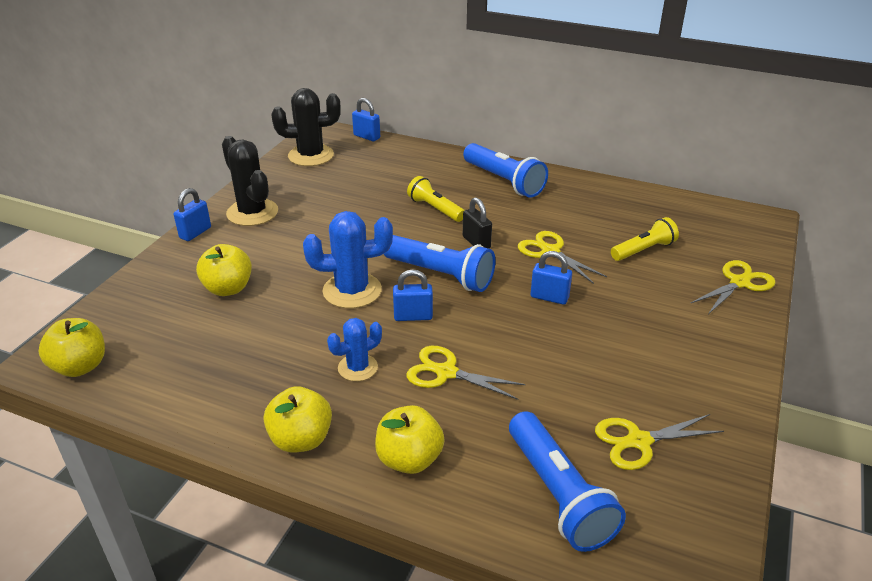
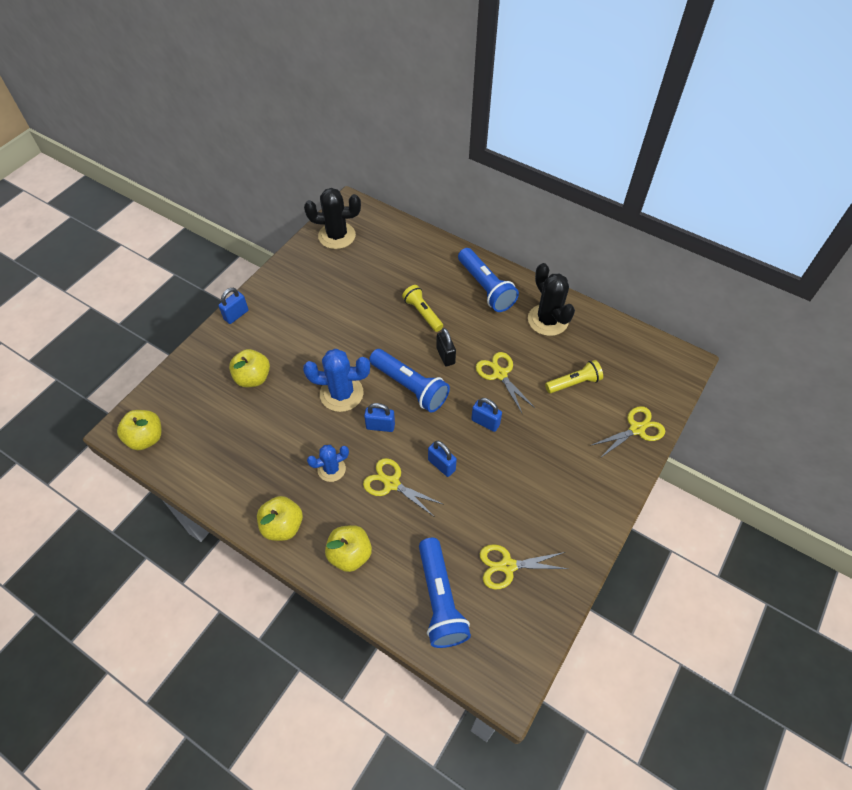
camera: 10 degrees right, 20 degrees up
(252, 212) = (281, 298): black cactus -> black cactus (548, 320)
(367, 137) = (386, 217): blue padlock -> blue padlock (441, 465)

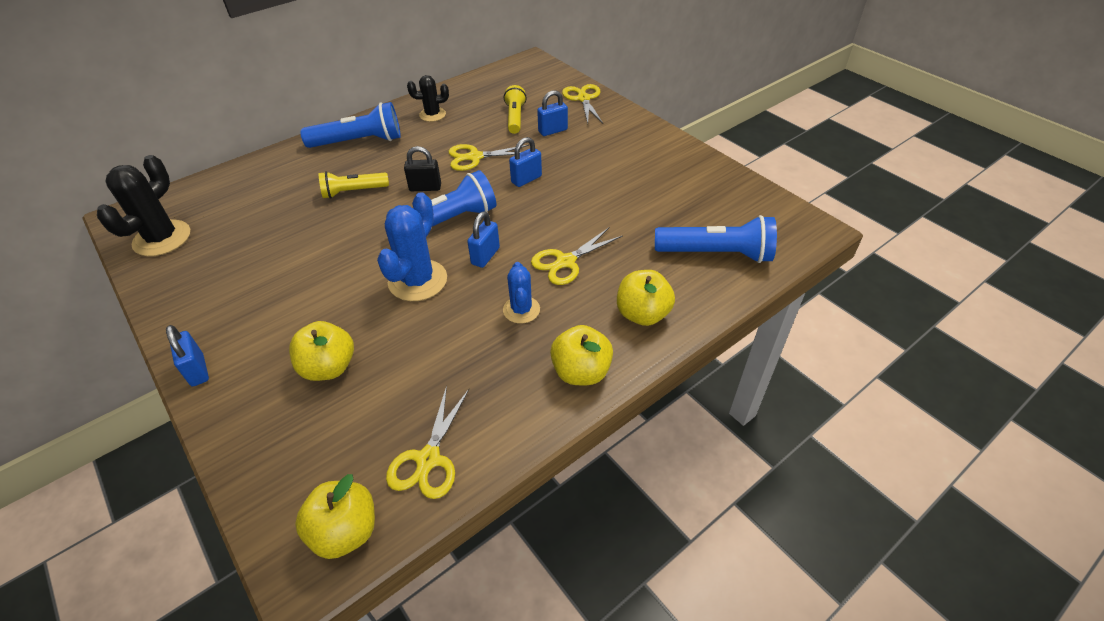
camera: 70 degrees left, 10 degrees down
(441, 465) = (561, 220): blue padlock -> blue padlock (553, 131)
(507, 566) = (692, 201): yellow scissors -> yellow scissors (428, 459)
(548, 320) = (432, 115): black cactus -> black cactus, size x0.60

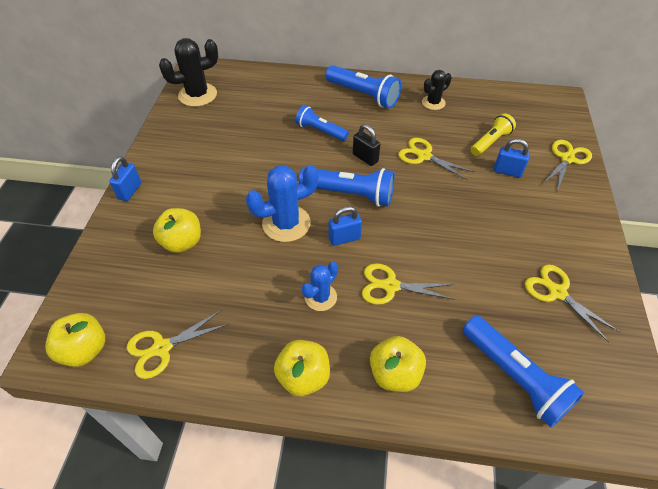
camera: 45 degrees right, 5 degrees up
(353, 192) = (320, 131): yellow flashlight -> blue flashlight
(432, 115) = (433, 103): black cactus -> black cactus turned 75 degrees counterclockwise
(526, 179) = (439, 199): blue padlock -> none
(678, 186) = (557, 292): none -> yellow scissors

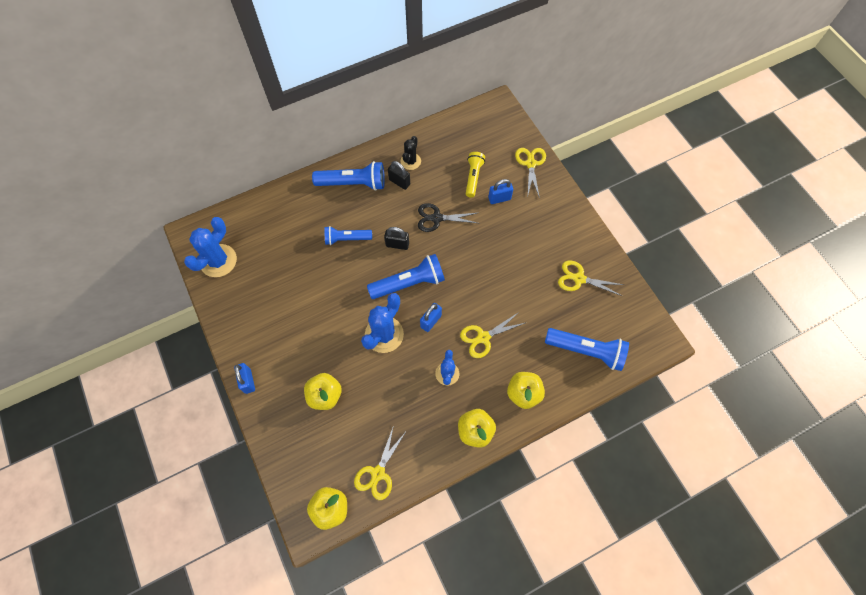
camera: 35 degrees left, 15 degrees up
(197, 95) = (218, 261): black cactus -> blue cactus
(409, 113) = (399, 182): none -> black padlock
(424, 156) = (436, 218): yellow scissors -> black scissors

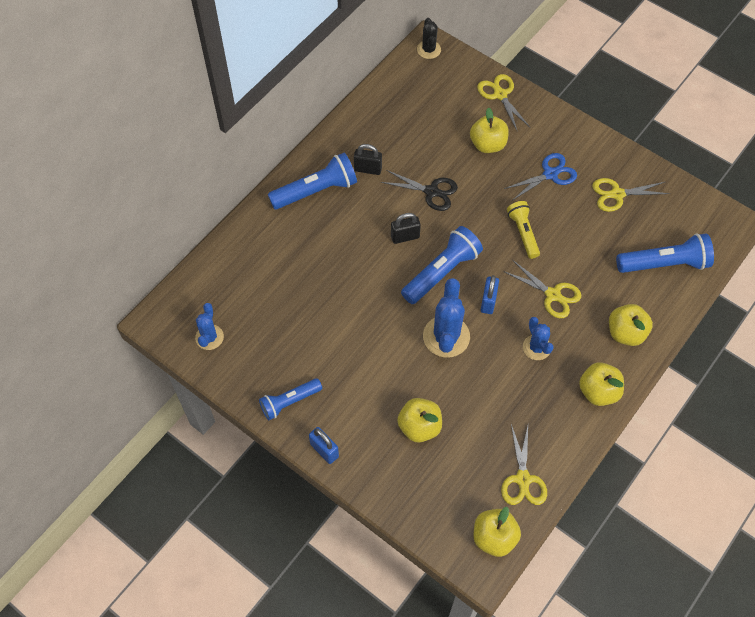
camera: 25 degrees left, 5 degrees down
(218, 261) = (209, 337): blue cactus -> blue cactus, size x0.60
(347, 239) = (344, 253): blue flashlight -> blue flashlight (289, 402)
(410, 161) = (367, 142): black cactus -> black cactus (428, 50)
(436, 218) = (431, 192): black scissors -> black scissors turned 135 degrees counterclockwise
(473, 177) = (446, 133): yellow flashlight -> yellow flashlight (523, 233)
(483, 337) = (553, 295): yellow scissors -> yellow scissors turned 90 degrees counterclockwise
(499, 199) = (487, 144): blue padlock -> yellow apple
(535, 241) = (550, 174): none -> blue scissors

